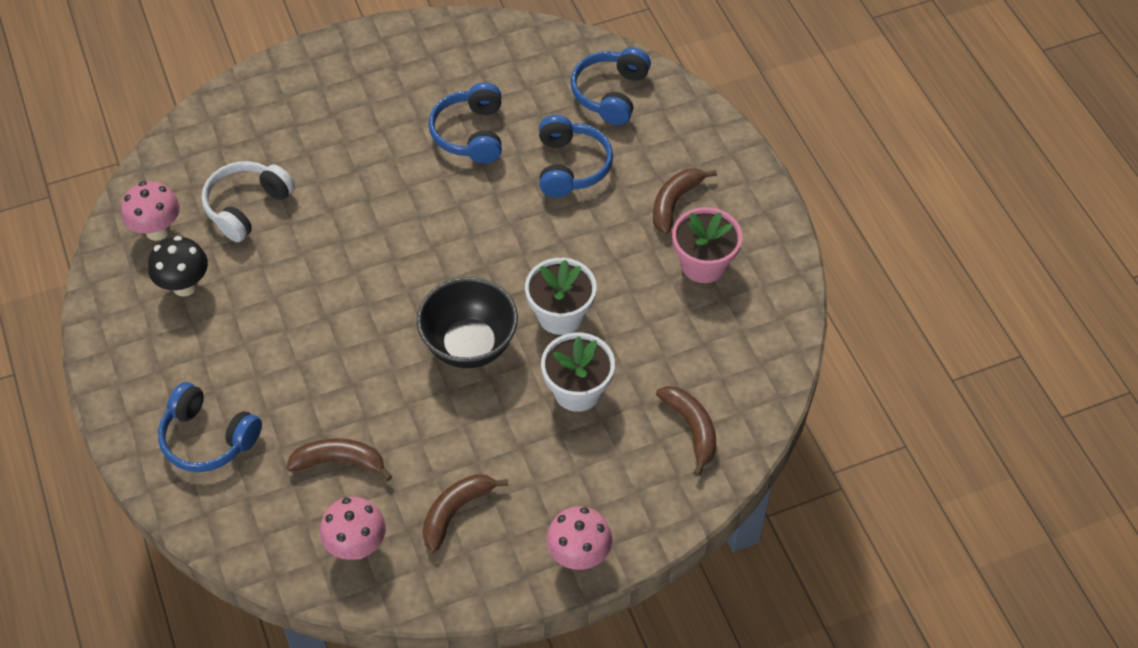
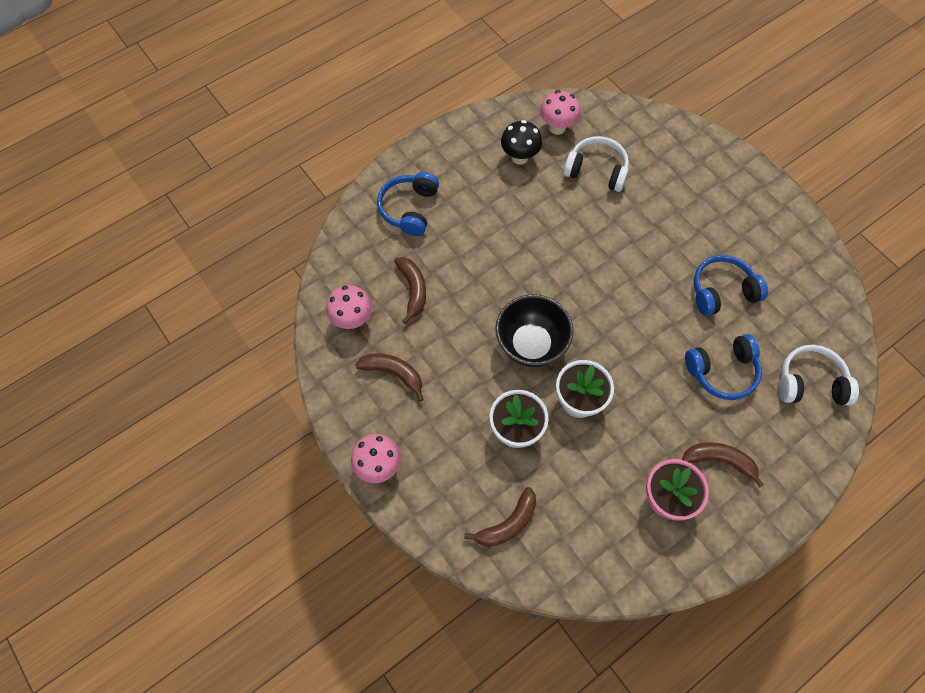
camera: 75 degrees right, 10 degrees up
(610, 94) = (810, 382): blue headphones -> white headphones

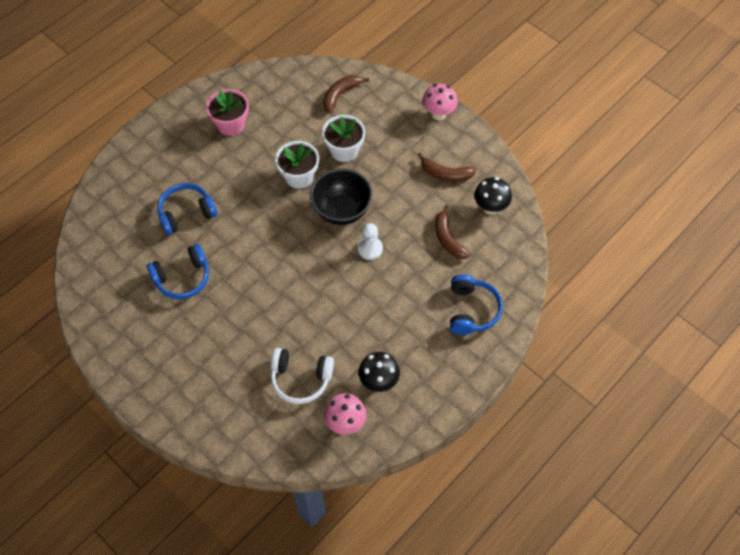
camera: 170 degrees right, 5 degrees down
(352, 319) = (490, 208): pink mushroom -> black mushroom
(505, 292) = (370, 249): none -> white pawn
(719, 461) = (192, 152): brown banana -> none
(810, 382) = (116, 215): white headphones -> none

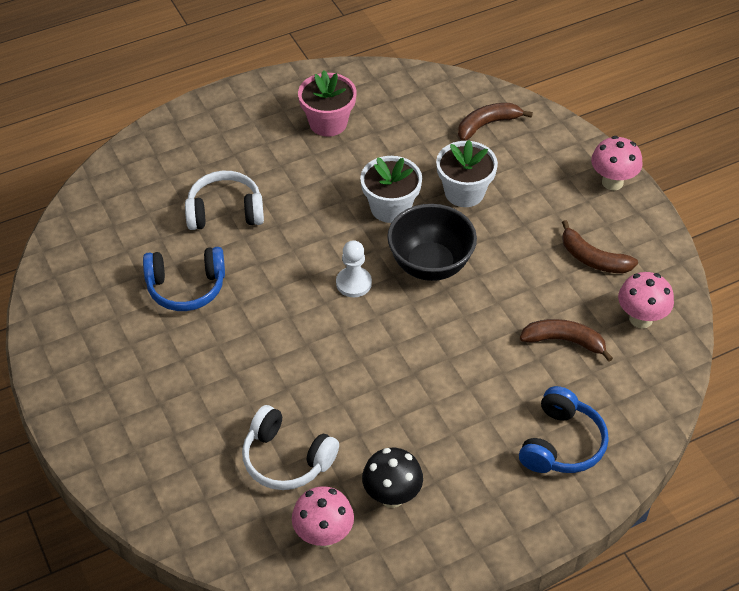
camera: 20 degrees right, 10 degrees down
(186, 213) = (225, 211): blue headphones -> white headphones
(370, 249) = (449, 323): white pawn -> white pawn (353, 283)
(448, 238) = (564, 341): brown banana -> brown banana turned 105 degrees clockwise
(490, 208) = (640, 319): black mushroom -> pink mushroom

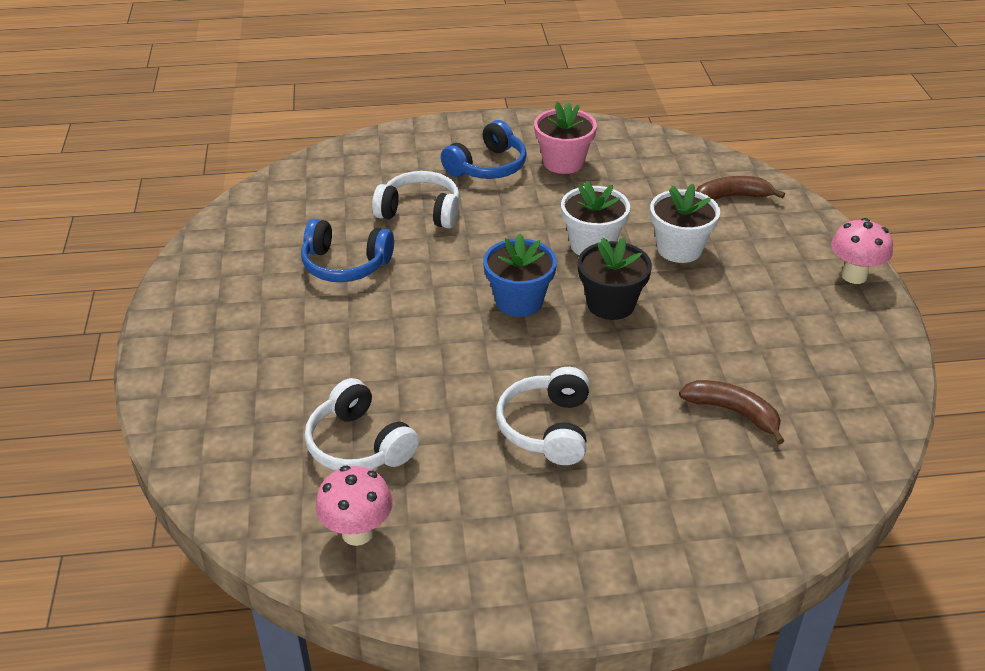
camera: 20 degrees right, 10 degrees down
(353, 283) = (519, 301): white pawn -> blue flower pot
(392, 496) = (456, 515): black mushroom -> none
(428, 398) = (547, 428): none -> white headphones
(430, 265) = (610, 304): black bowl -> black flower pot
(562, 444) = (685, 517): blue headphones -> blue headphones (487, 166)
(593, 258) = (802, 341): brown banana -> none
(640, 319) = (837, 413): pink mushroom -> none

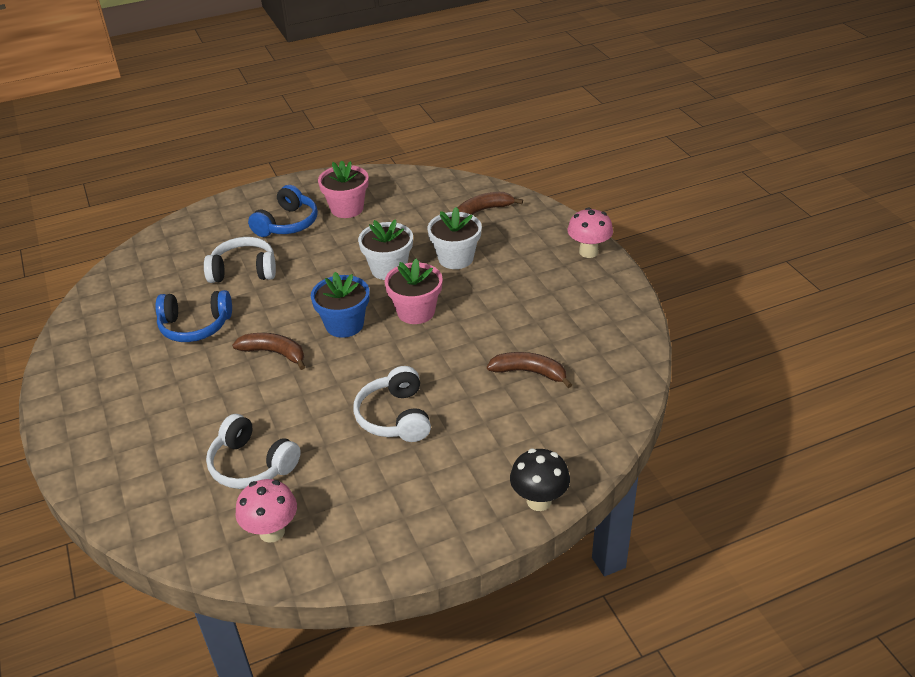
camera: 15 degrees left, 0 degrees up
(426, 317) = (274, 353): none -> brown banana
(610, 304) = (416, 312): black flower pot -> pink flower pot
(699, 581) = (539, 501): none -> black mushroom

